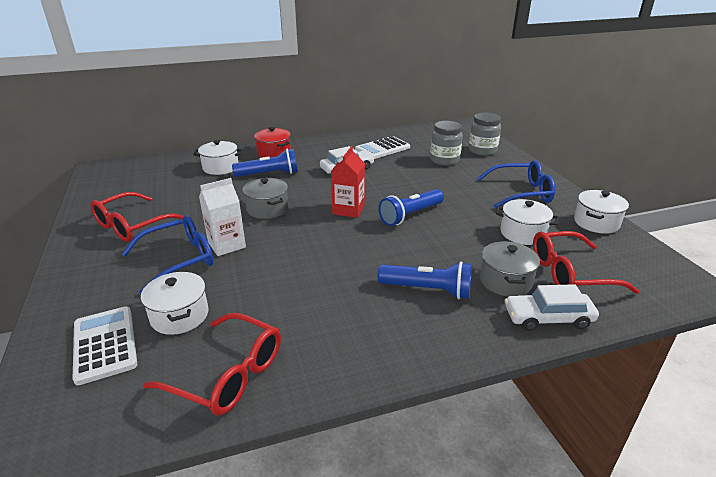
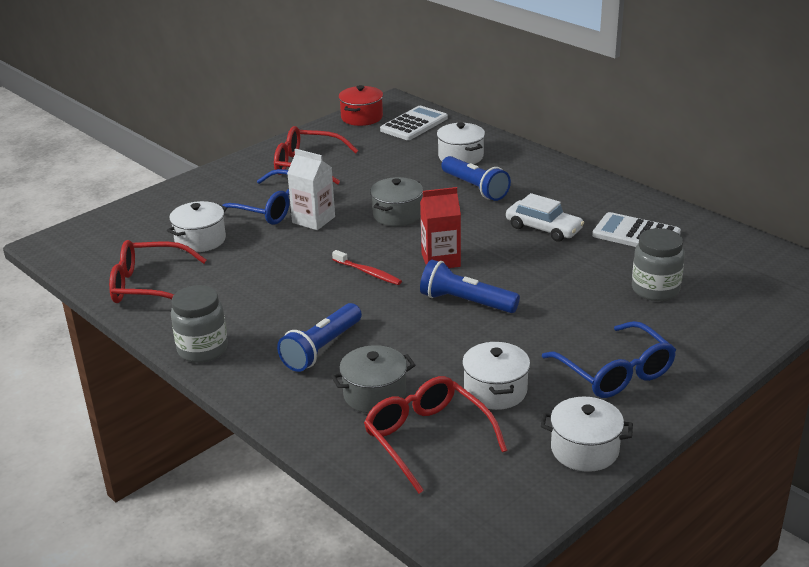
camera: 65 degrees right, 0 degrees up
(105, 344) = (151, 226): white calculator -> white calculator (414, 124)
(227, 374) = (149, 286): red glasses -> red glasses turned 90 degrees clockwise
(274, 153) = (533, 171): red pot -> red pot (362, 117)
(336, 241) = (368, 272): none -> red toothbrush
(427, 290) = (321, 348): blue flashlight -> blue flashlight turned 45 degrees clockwise
(482, 151) = (732, 314): grey jar -> grey jar (202, 349)
(548, 318) = (325, 432): white car -> none

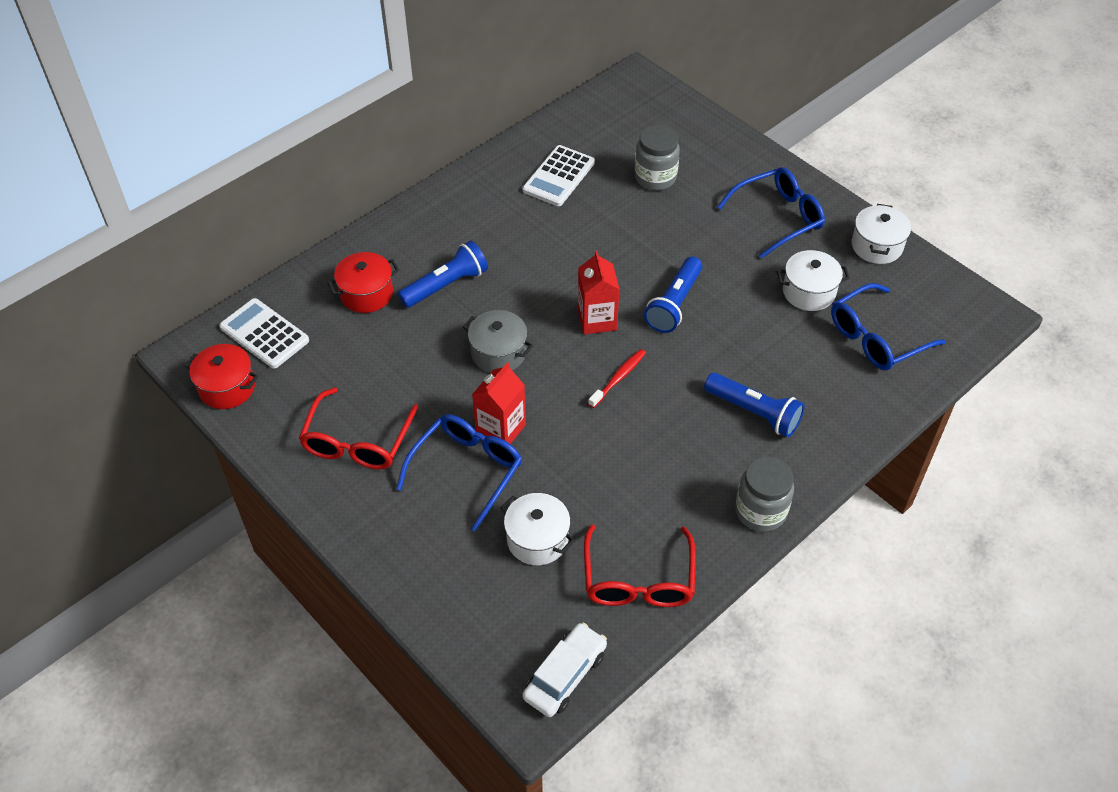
camera: 90 degrees left, 20 degrees up
(313, 220) = (500, 429): white carton -> red carton
(374, 394) = (821, 372): grey pot -> none
(427, 439) = (876, 338): red glasses -> blue glasses
(460, 157) = (366, 294): white pot -> red pot
(543, 228) = (541, 239): white car -> white car (565, 675)

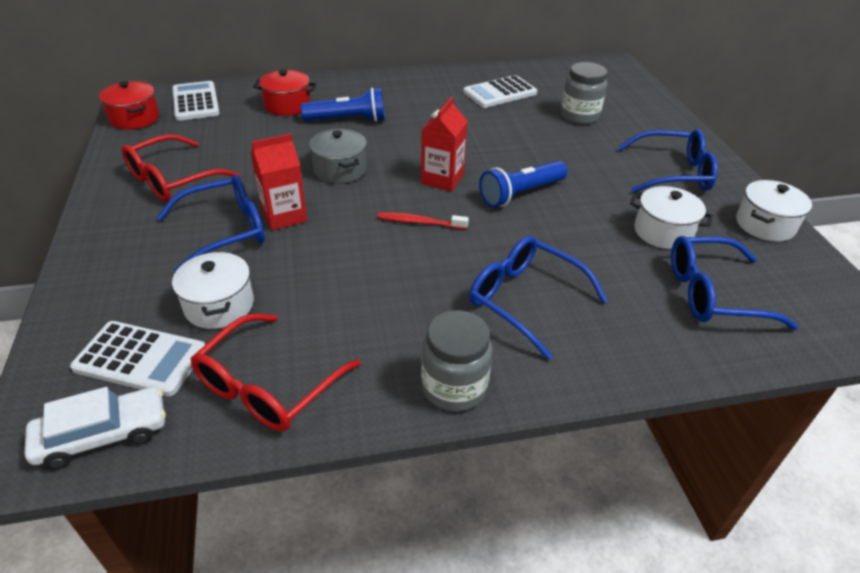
camera: 30 degrees right, 10 degrees down
(527, 612) = (140, 358): none -> white calculator
(618, 378) = (420, 222): red toothbrush -> red toothbrush turned 150 degrees counterclockwise
(754, 412) = (525, 300): blue flashlight -> blue glasses

